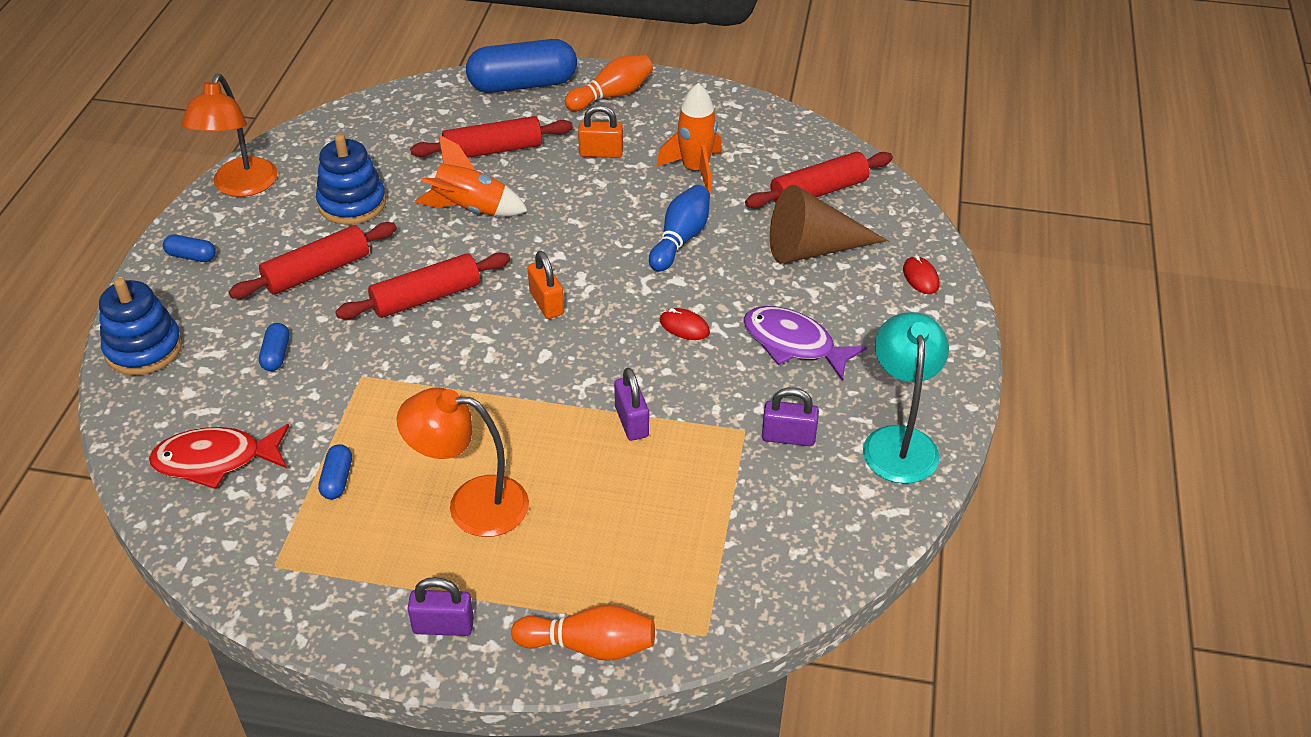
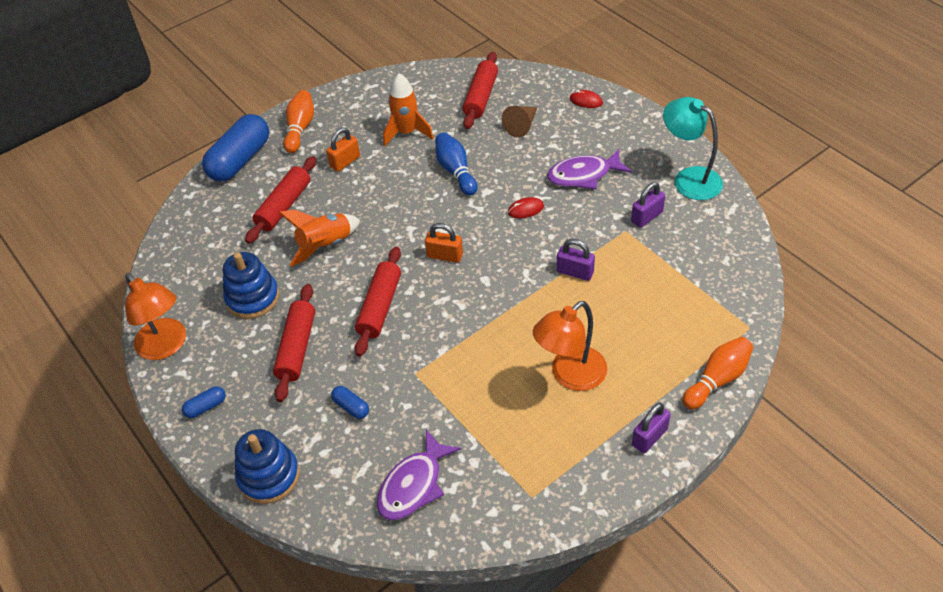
camera: 45 degrees left, 5 degrees up
(215, 460) = (414, 485): red fish -> purple fish
(337, 479) = (490, 429): blue capsule -> none
(813, 249) = (522, 125): brown cone -> brown cone, size x0.61

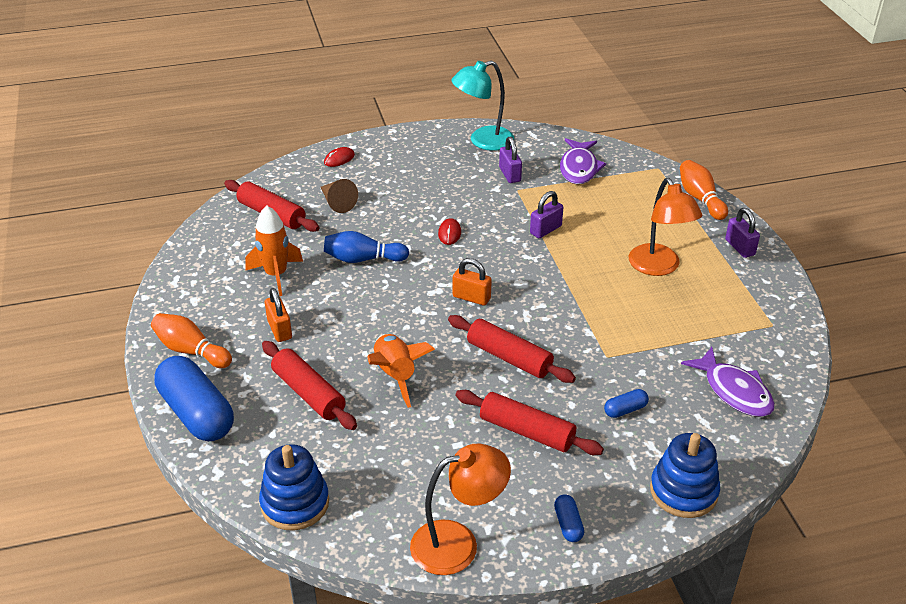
camera: 70 degrees left, 10 degrees down
(252, 298) = (432, 451): blue stacking toy -> blue stacking toy (295, 503)
(445, 255) = (471, 297): orange padlock -> orange padlock turned 75 degrees clockwise
(583, 175) = (433, 190): purple fish -> purple fish (579, 168)

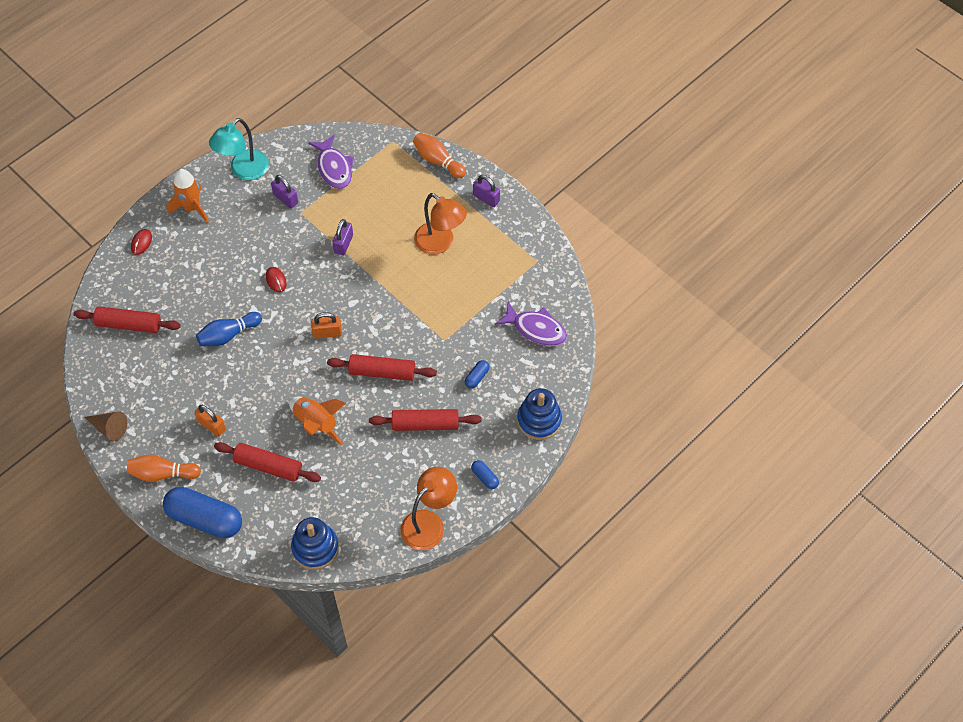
camera: 30 degrees left, 20 degrees up
(276, 275) = (174, 380): orange rocket -> orange rocket (192, 208)
(337, 202) = (171, 289): brown cone -> brown cone (109, 428)

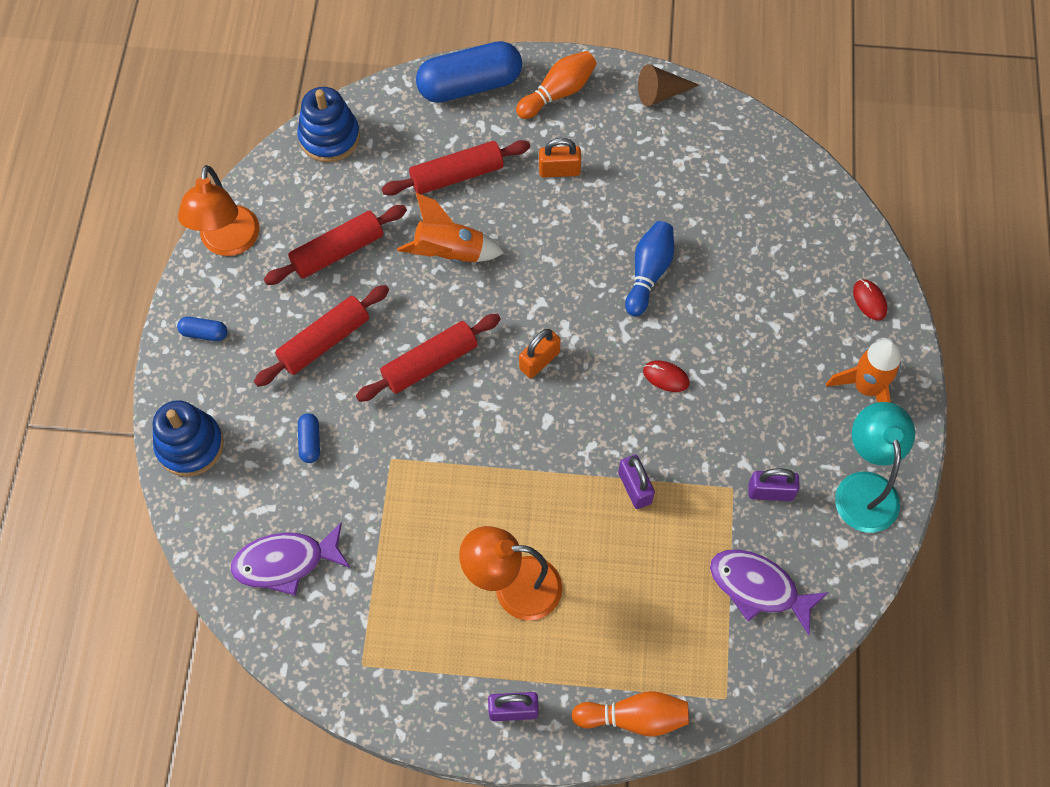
camera: 140 degrees right, 5 degrees up
(129, 325) = (768, 203): red rolling pin -> red rolling pin (337, 251)

